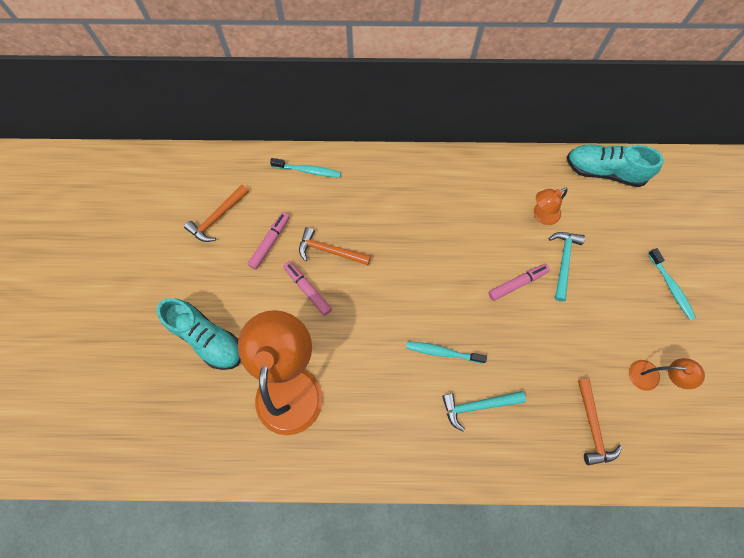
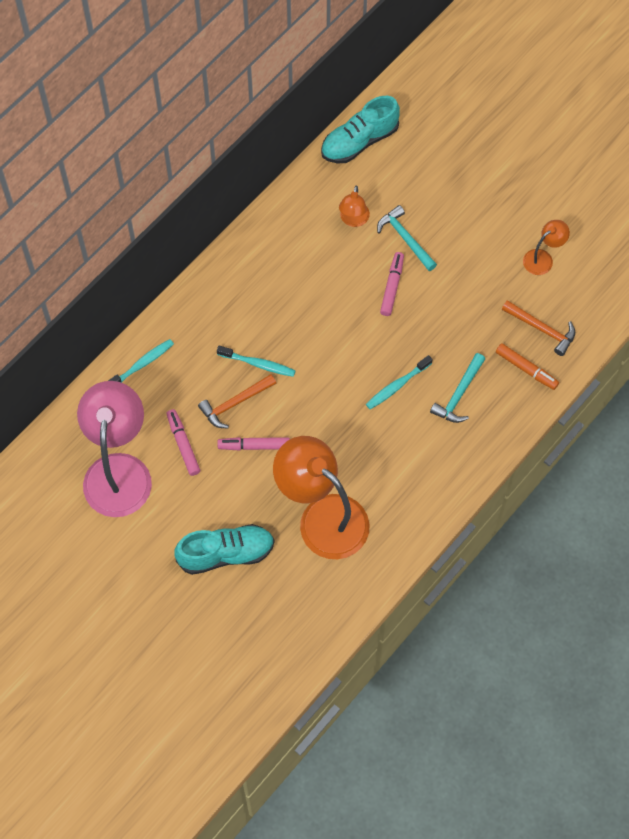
camera: 50 degrees left, 5 degrees down
(217, 217) = (119, 470): orange hammer -> pink lamp
(547, 442) = (526, 369): none -> orange marker
(670, 287) = (493, 183): turquoise toothbrush -> turquoise toothbrush (258, 364)

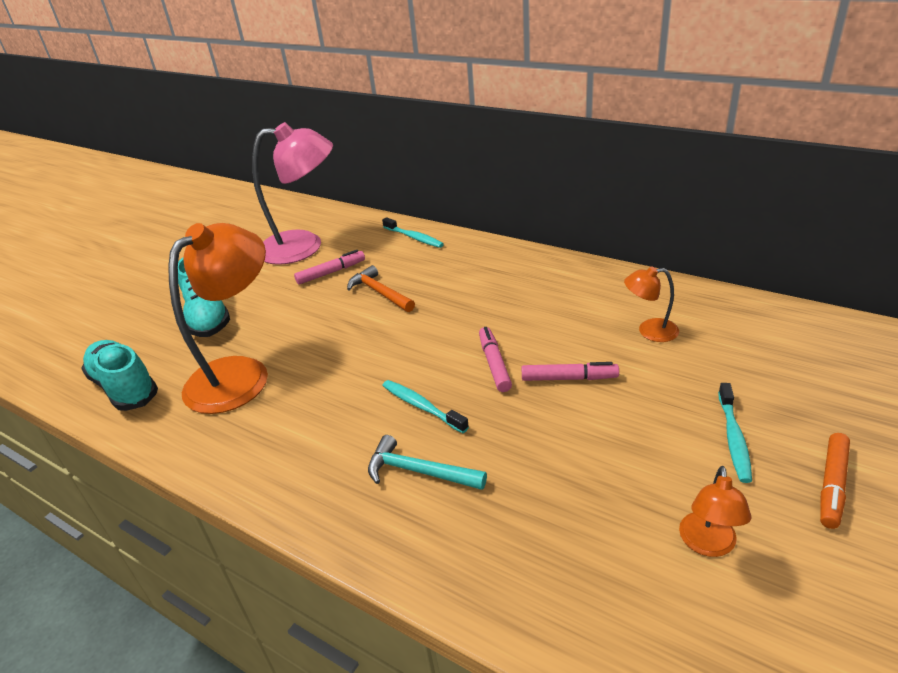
camera: 85 degrees right, 30 degrees down
(254, 446) = (330, 313): pink marker -> pink marker (494, 364)
(258, 364) = (429, 298): turquoise toothbrush -> turquoise toothbrush (733, 438)
(359, 141) = (768, 317): turquoise shoe -> turquoise shoe (124, 387)
(405, 238) = (649, 378): turquoise hammer -> none
(526, 369) = (481, 551): orange marker -> orange marker (832, 485)
(542, 329) = (564, 564): orange hammer -> none
(543, 258) = (708, 544): orange lamp -> orange lamp turned 60 degrees clockwise

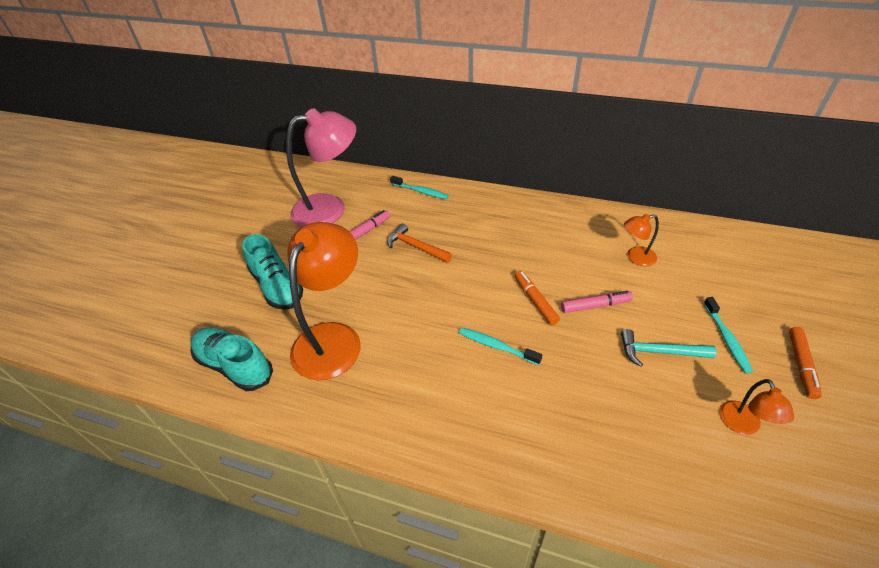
camera: 15 degrees left, 10 degrees up
(419, 471) = (520, 403): turquoise hammer -> turquoise hammer (659, 352)
(494, 364) = (535, 301): pink marker -> orange marker

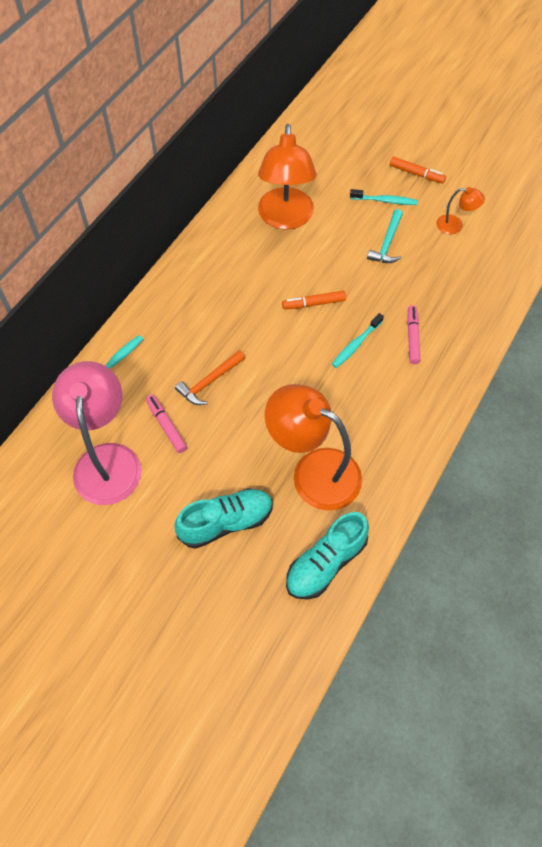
camera: 80 degrees left, 15 degrees up
(595, 306) = (331, 265): pink marker -> pink marker (412, 338)
(635, 257) = (285, 218): orange lamp -> orange lamp, size x2.17

